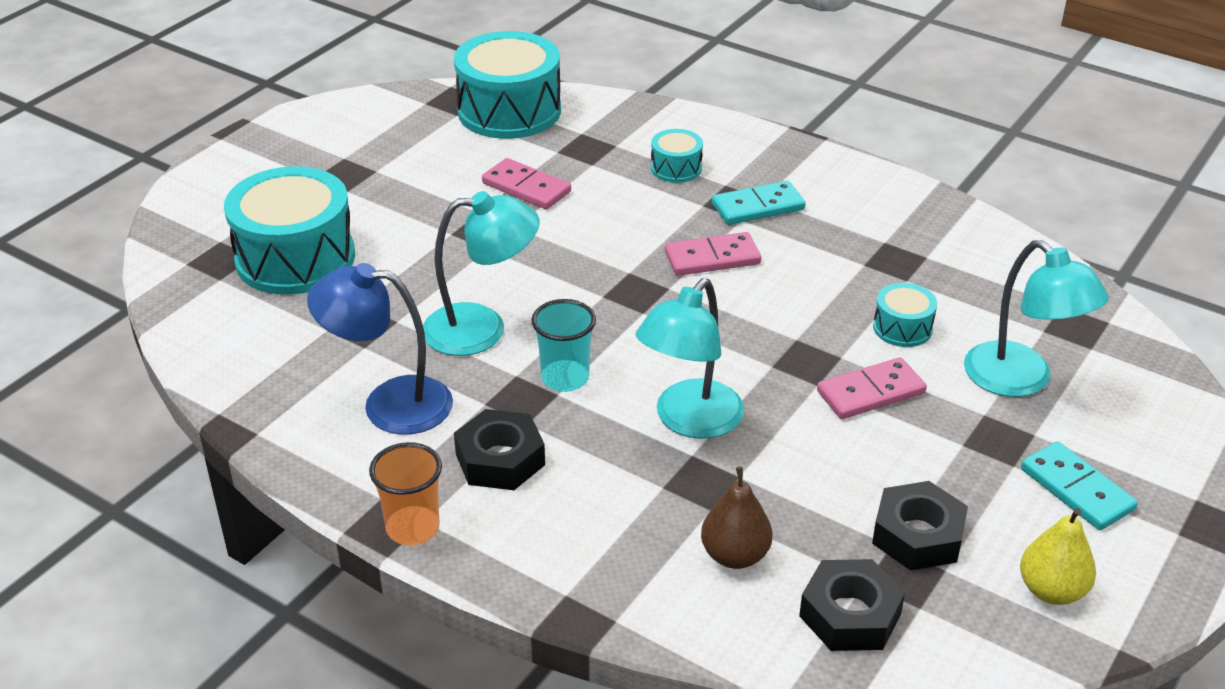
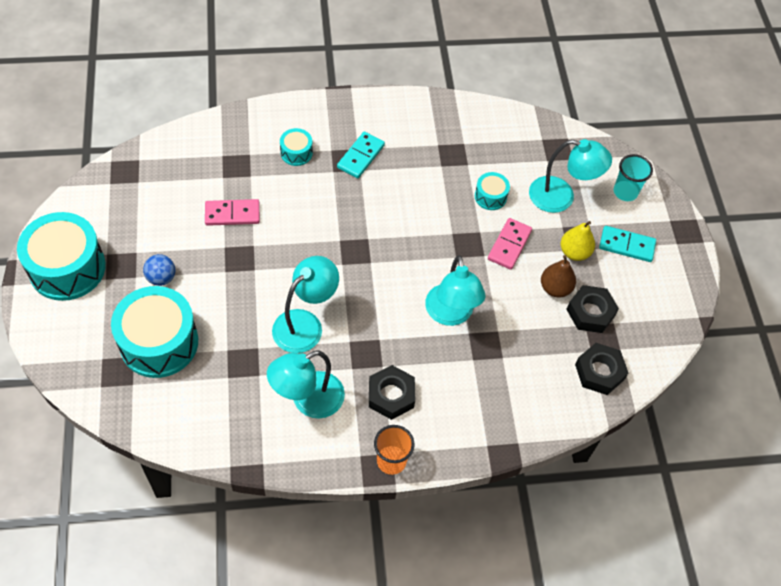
camera: 45 degrees left, 20 degrees up
(373, 204) = (161, 278): none -> blue ball
(389, 404) = (308, 400): blue lamp -> turquoise lamp
(509, 111) = (166, 161): turquoise drum -> turquoise drum (67, 268)
(565, 378) = (373, 327): turquoise cup -> turquoise cup (625, 192)
(712, 258) = (370, 205): pink domino -> none
(735, 555) = (533, 374): brown pear -> brown pear (555, 288)
(1051, 590) = (657, 305): yellow pear -> yellow pear (574, 252)

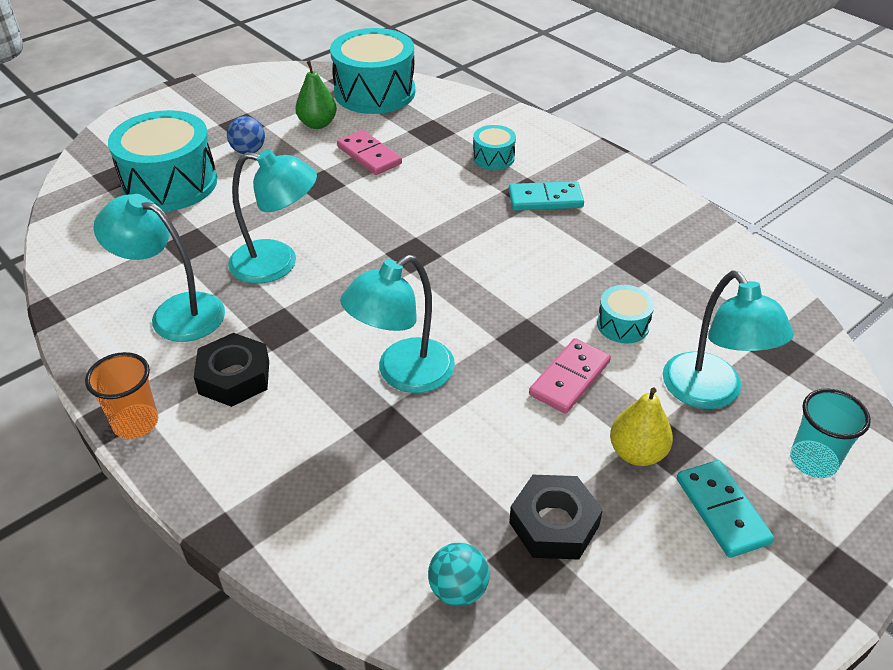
camera: 60 degrees right, 15 degrees down
(67, 268) = (211, 101): turquoise drum -> turquoise drum (375, 92)
(165, 221) = (317, 124): none -> green pear
(509, 245) = (570, 378): pink domino -> pink domino turned 45 degrees counterclockwise
(555, 288) = (553, 461): brown pear -> none
(599, 372) = (458, 589): black nut -> turquoise ball

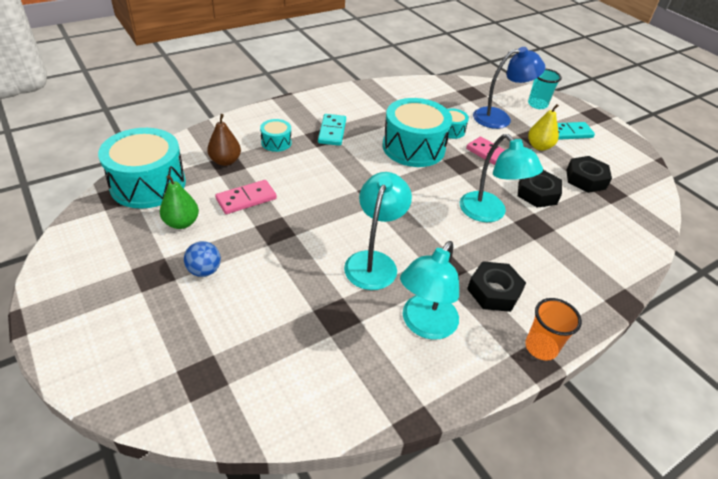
camera: 85 degrees left, 0 degrees up
(170, 183) = (235, 330): turquoise drum -> turquoise drum (413, 147)
(436, 129) = (225, 161): none -> brown pear
(458, 589) = (630, 215): turquoise ball -> none
(478, 440) = (537, 193): none -> black nut
(710, 393) = (499, 118): turquoise lamp -> blue lamp

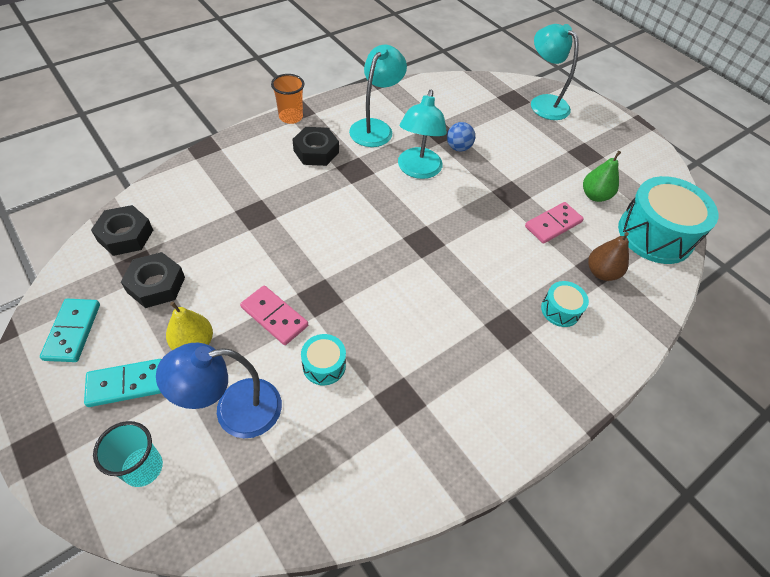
camera: 175 degrees right, 10 degrees up
(204, 270) = (550, 157): blue ball -> blue ball (458, 148)
(332, 131) = (496, 340): turquoise domino -> turquoise domino (72, 331)
(413, 147) = (382, 320): turquoise drum -> none
(489, 213) = (301, 225): turquoise lamp -> turquoise lamp (543, 103)
(537, 193) = (234, 256): black nut -> black nut (125, 235)

